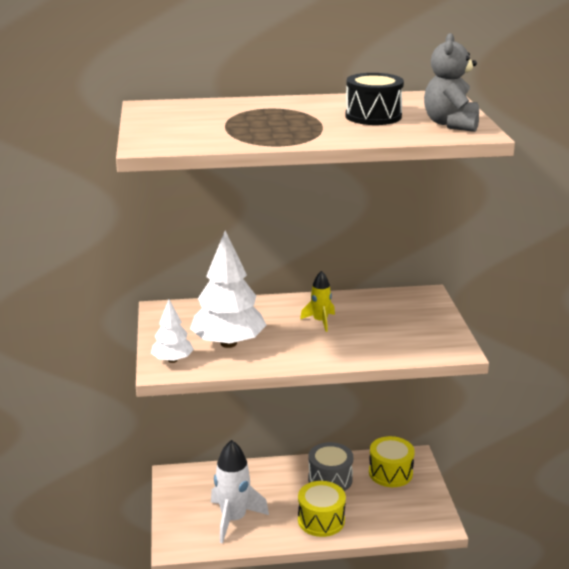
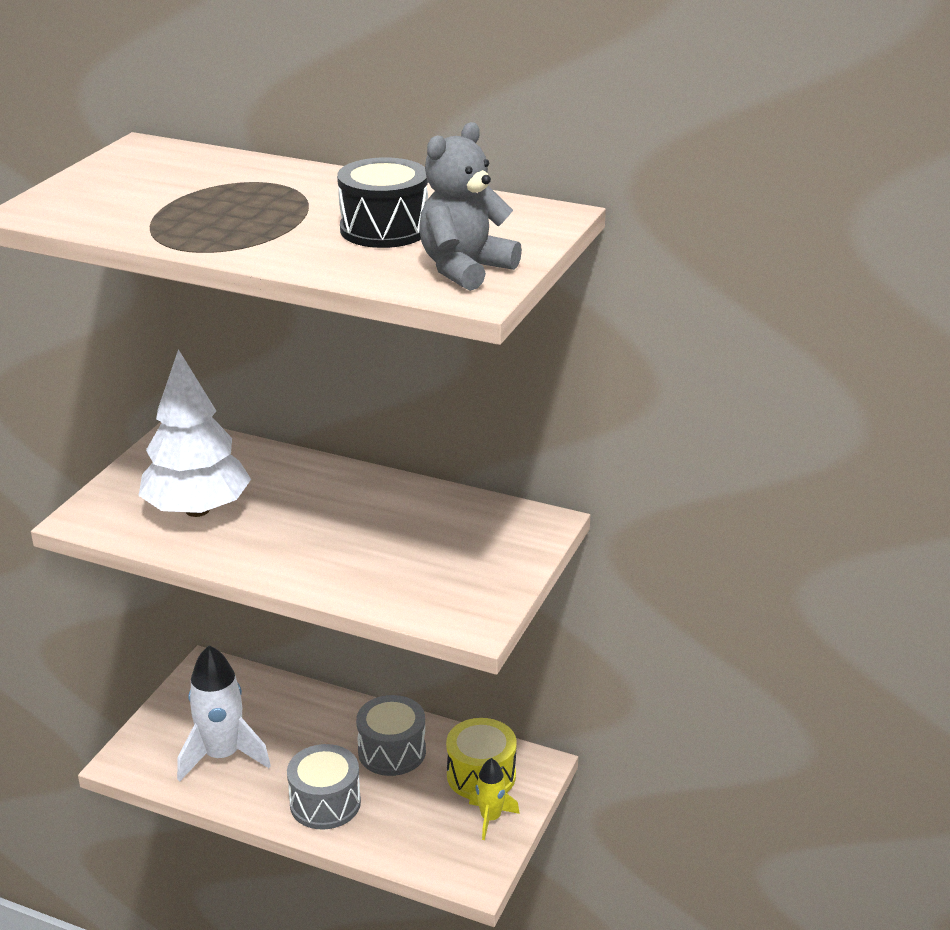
camera: 30 degrees right, 5 degrees up
(172, 360) = (107, 511): white tree -> none
(320, 321) = (347, 516): yellow rocket -> yellow rocket (490, 818)
(321, 520) = (325, 803): yellow drum -> grey drum

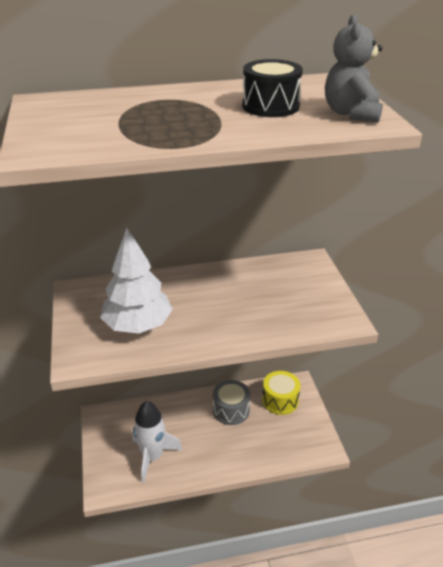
camera: 35 degrees left, 5 degrees up
(325, 803) = (226, 452): grey drum -> none
(490, 818) = (304, 418): yellow rocket -> none

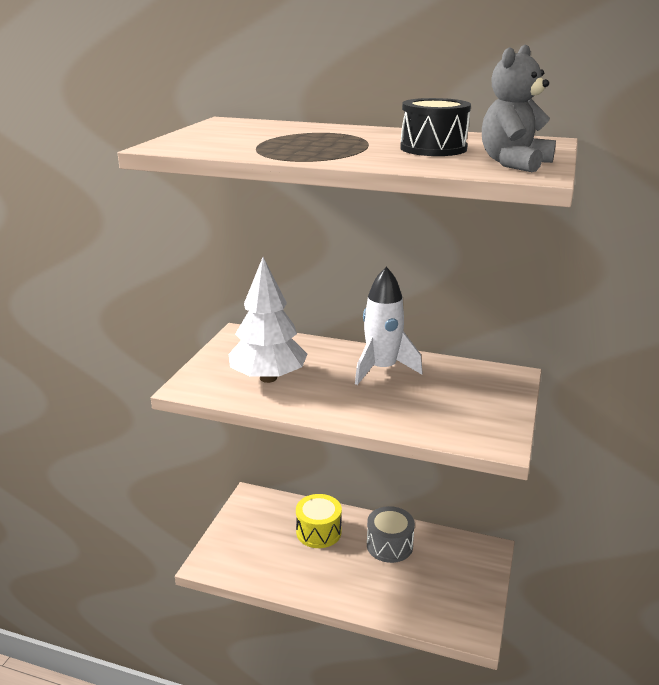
camera: 30 degrees right, 10 degrees down
(152, 457) = (274, 555): white rocket -> white rocket (382, 369)
(280, 400) = (455, 558): yellow drum -> yellow drum (318, 532)

